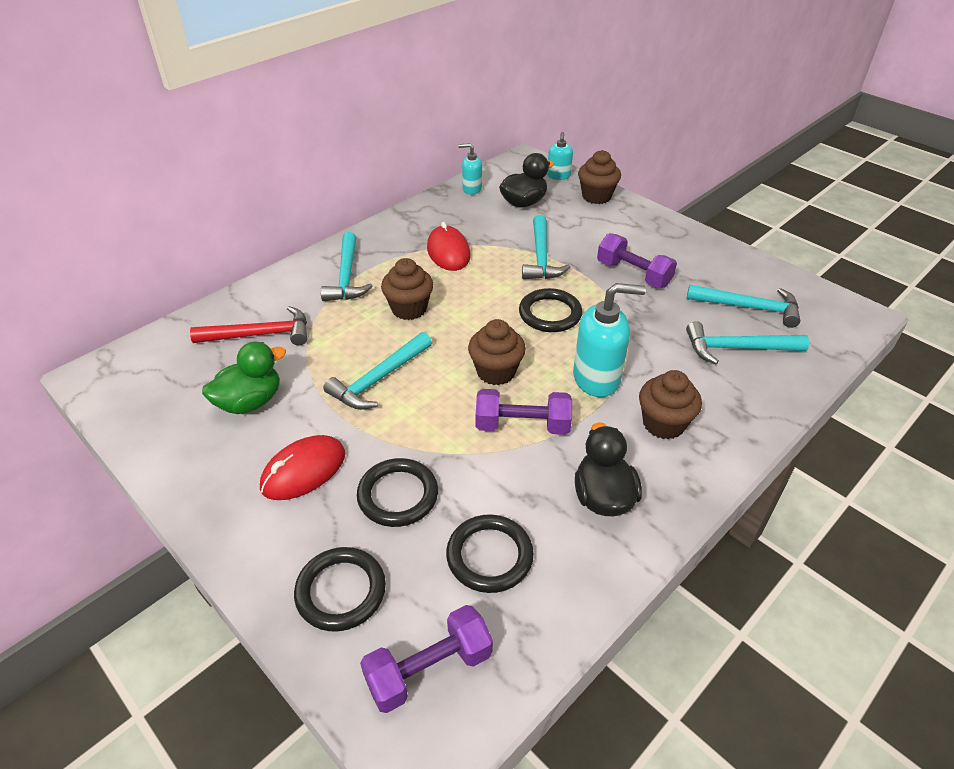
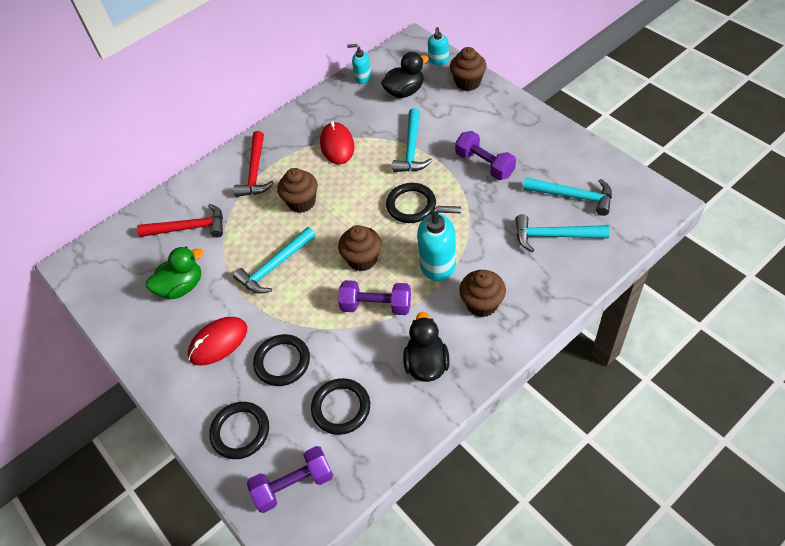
camera: 10 degrees right, 10 degrees up
(346, 276) = (255, 172): turquoise hammer -> red hammer

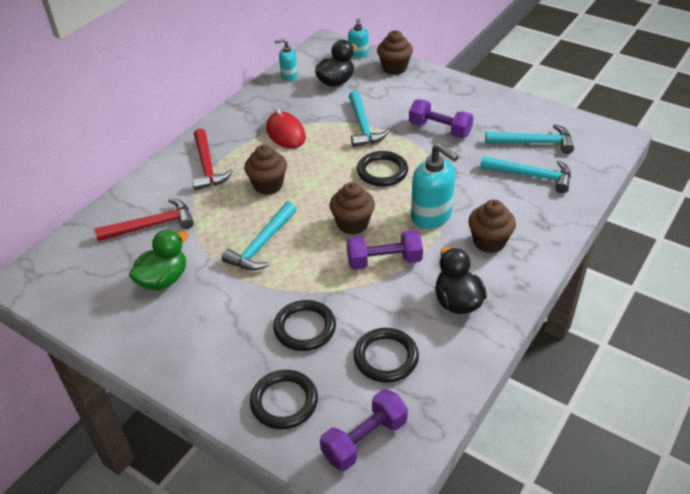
camera: 20 degrees left, 10 degrees down
(218, 342) = (226, 323): red mouse -> none
(438, 264) = (431, 216): turquoise soap dispenser -> turquoise soap dispenser turned 60 degrees clockwise
(554, 236) = (531, 176): turquoise hammer -> turquoise hammer turned 150 degrees counterclockwise

